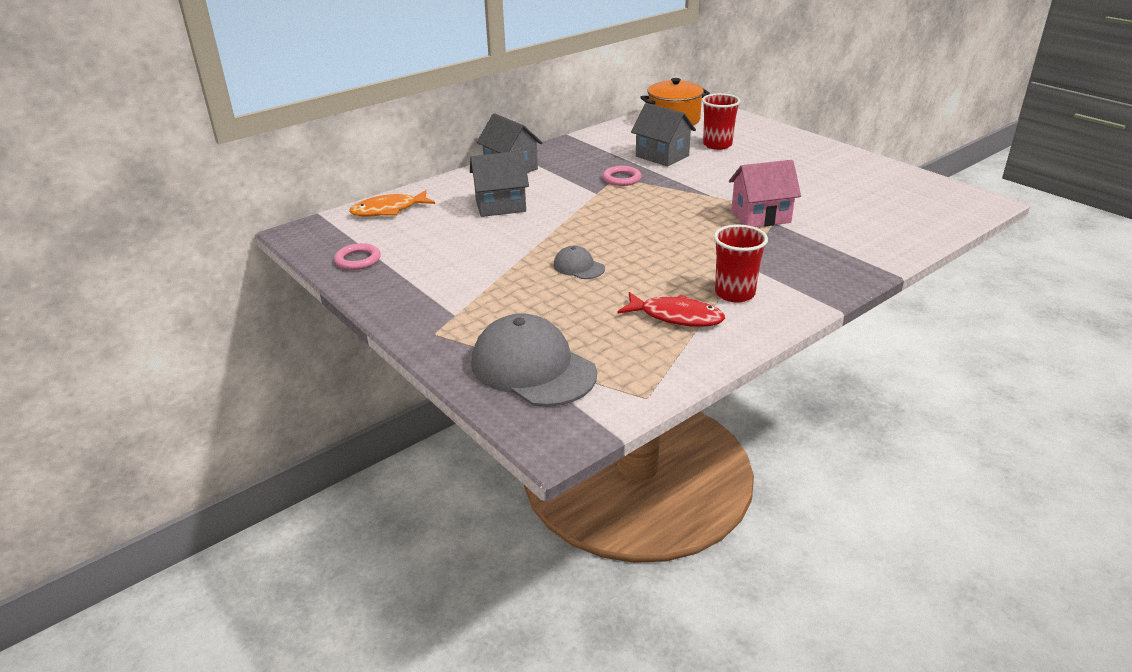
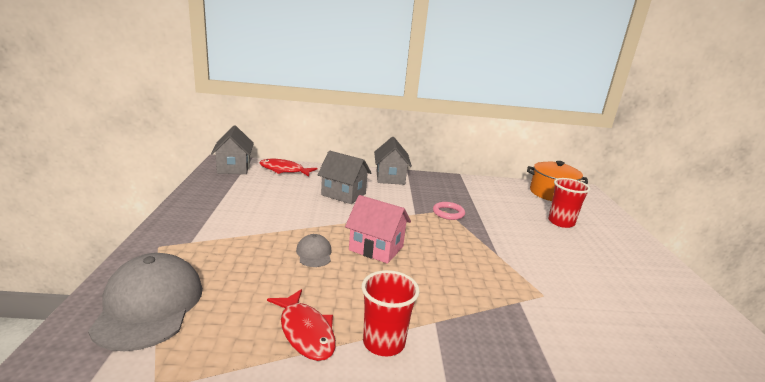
camera: 35 degrees right, 10 degrees down
(358, 260) = (217, 187): pink ring -> none
(388, 210) = (284, 170): orange fish -> red fish
(662, 156) = (503, 212): grey house -> grey house (234, 168)
(760, 216) = (514, 290): pink house -> pink house (376, 248)

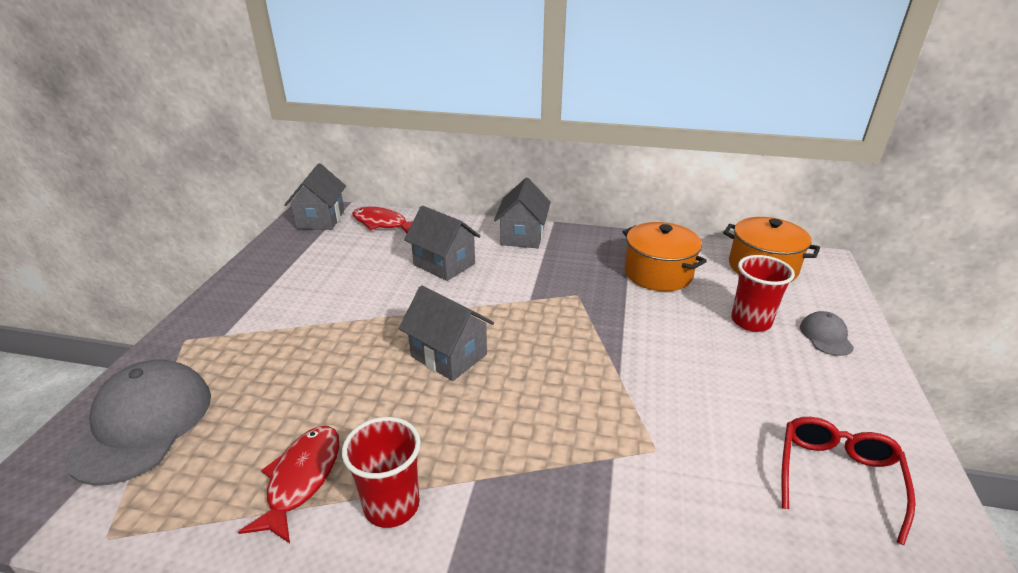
camera: 15 degrees right, 10 degrees up
(305, 332) = (302, 479): red fish -> red fish turned 150 degrees counterclockwise
(314, 253) = (364, 360): grey cap -> grey cap (826, 336)
(376, 248) = (449, 355): pink house -> grey house
(448, 213) = (579, 299): pink ring -> none
(490, 198) = (658, 273): none -> orange pot
(656, 302) = (837, 477): none -> red glasses

